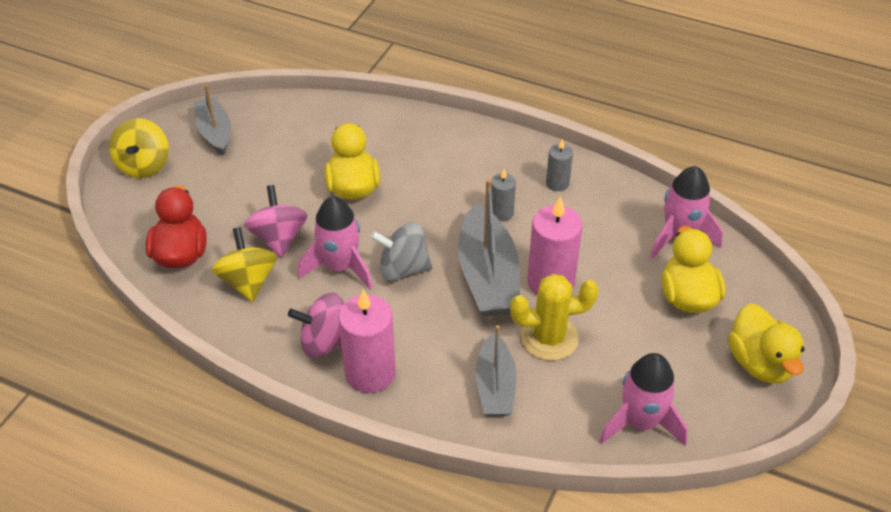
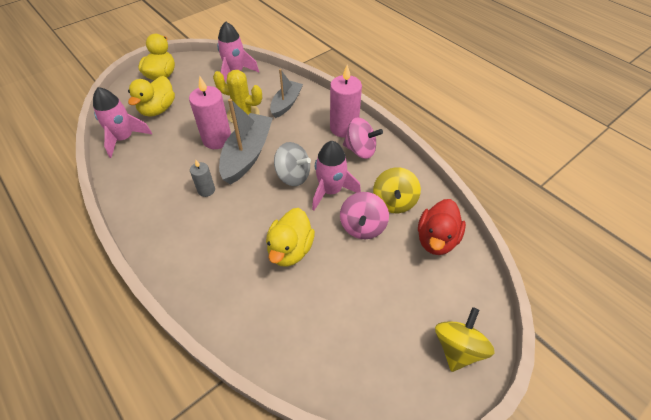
camera: 155 degrees left, 5 degrees up
(214, 132) = (382, 366): grey boat -> none
(557, 183) = (152, 198): grey candle -> none

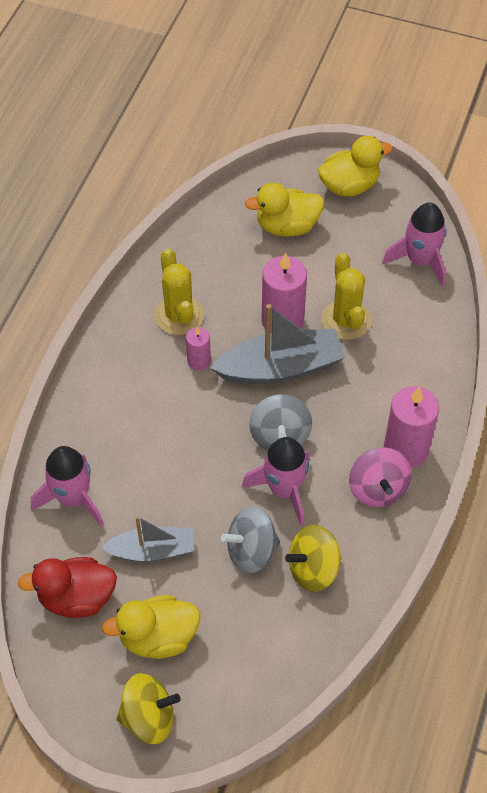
camera: 60 degrees right, 5 degrees up
(124, 139) = (217, 229): pink rocket -> pink rocket (72, 498)
(164, 185) = (179, 315): none -> yellow cactus
(206, 190) = (199, 361): grey candle -> pink candle
(286, 104) = (403, 356): grey boat -> grey boat (152, 550)
(290, 250) = (172, 492): yellow duck -> yellow duck (158, 637)
(362, 226) = (251, 551): pink spinning top -> grey spinning top
(436, 239) = (283, 642): red duck -> red duck (76, 598)

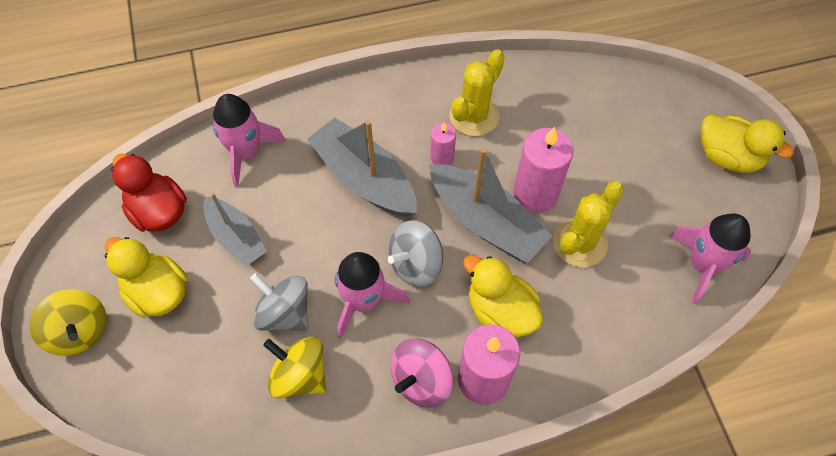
camera: 55 degrees right, 5 degrees up
(173, 426) = (364, 178): none -> grey boat
(287, 226) = (636, 136): yellow duck -> yellow duck (500, 312)

